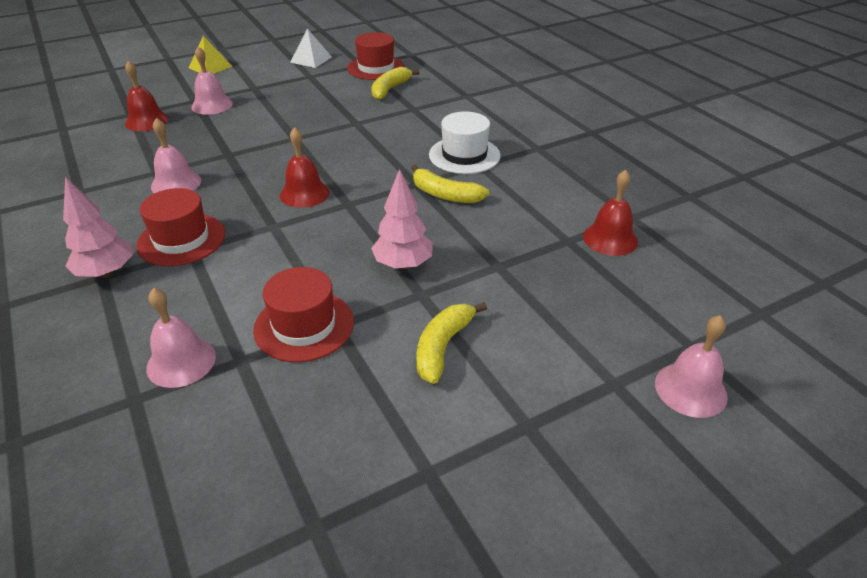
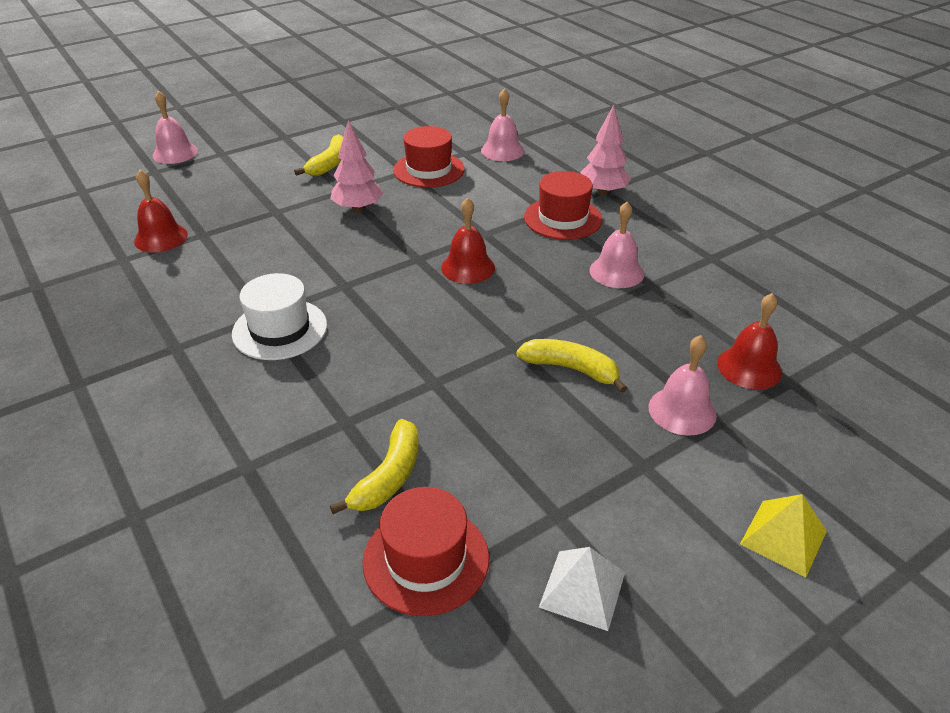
camera: 175 degrees right, 0 degrees up
(445, 195) = (313, 274): yellow banana -> yellow banana (571, 369)

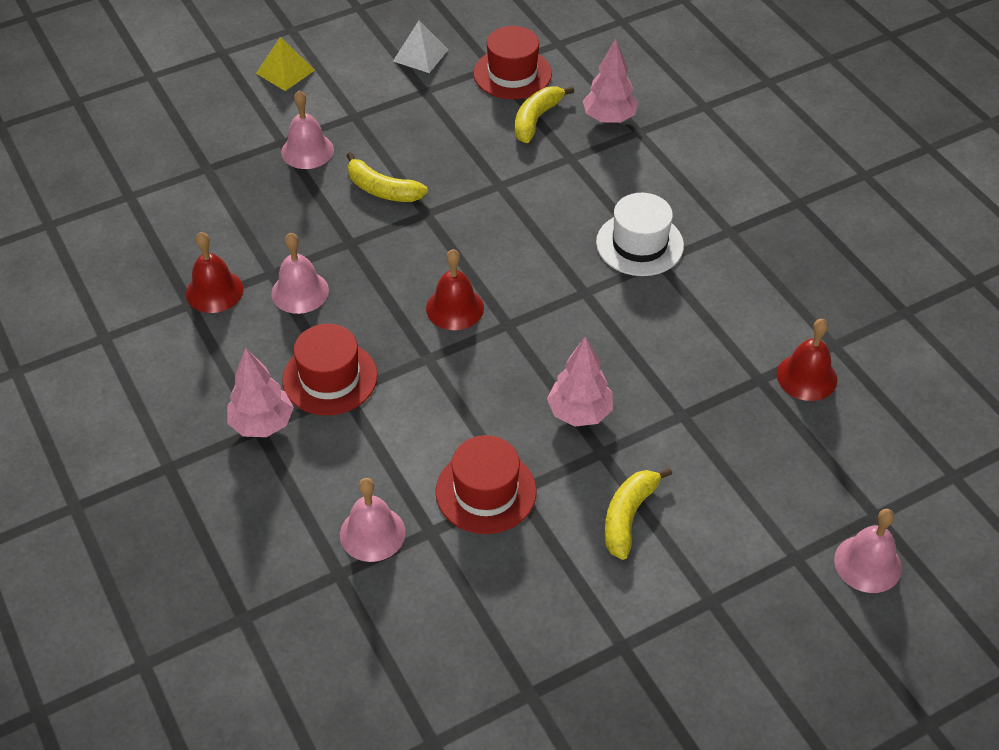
camera: 175 degrees left, 10 degrees up
(284, 485) = (609, 118): none -> pink tree
(749, 367) = (232, 182): red bell -> red bell (214, 291)

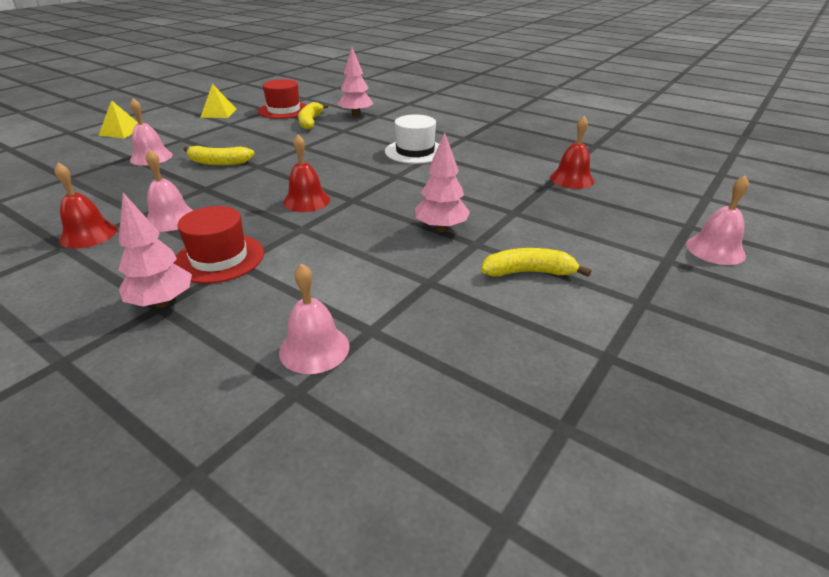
camera: 25 degrees left, 15 degrees down
(420, 55) = (218, 113): white pyramid -> yellow pyramid
(486, 491) = (402, 290): red hat -> none
(628, 516) = (529, 272): yellow banana -> yellow banana turned 90 degrees clockwise

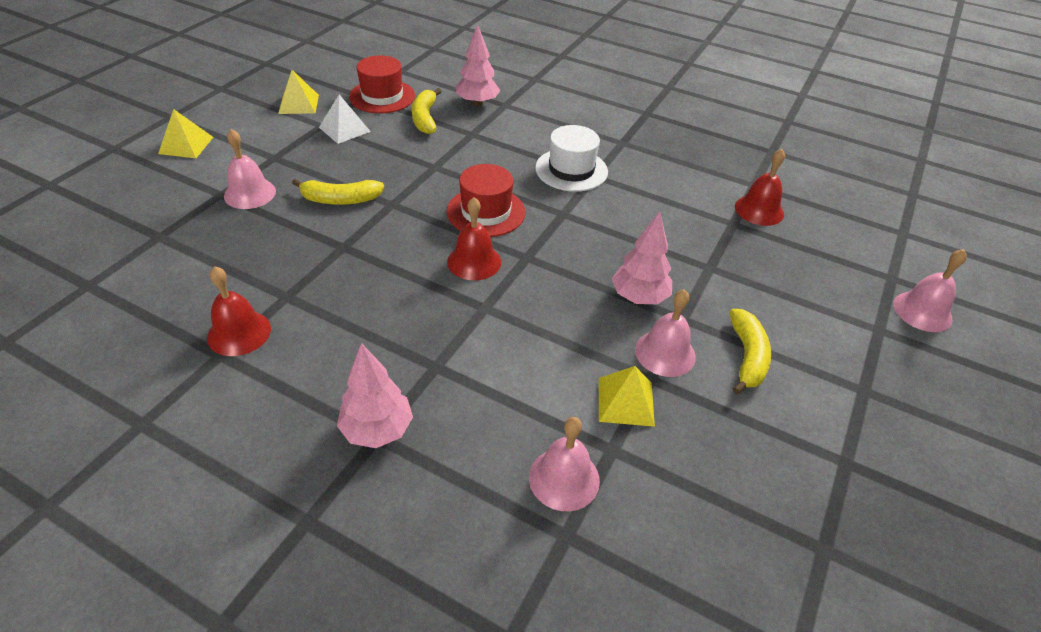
camera: 10 degrees left, 10 degrees up
(171, 219) = (326, 301): pink bell -> pink bell (665, 353)
(219, 258) = (411, 360): red hat -> red hat (486, 212)
(245, 126) = (344, 129): none -> white pyramid
(399, 297) = (626, 401): none -> yellow pyramid
(529, 272) = (747, 357): yellow banana -> yellow banana turned 105 degrees clockwise

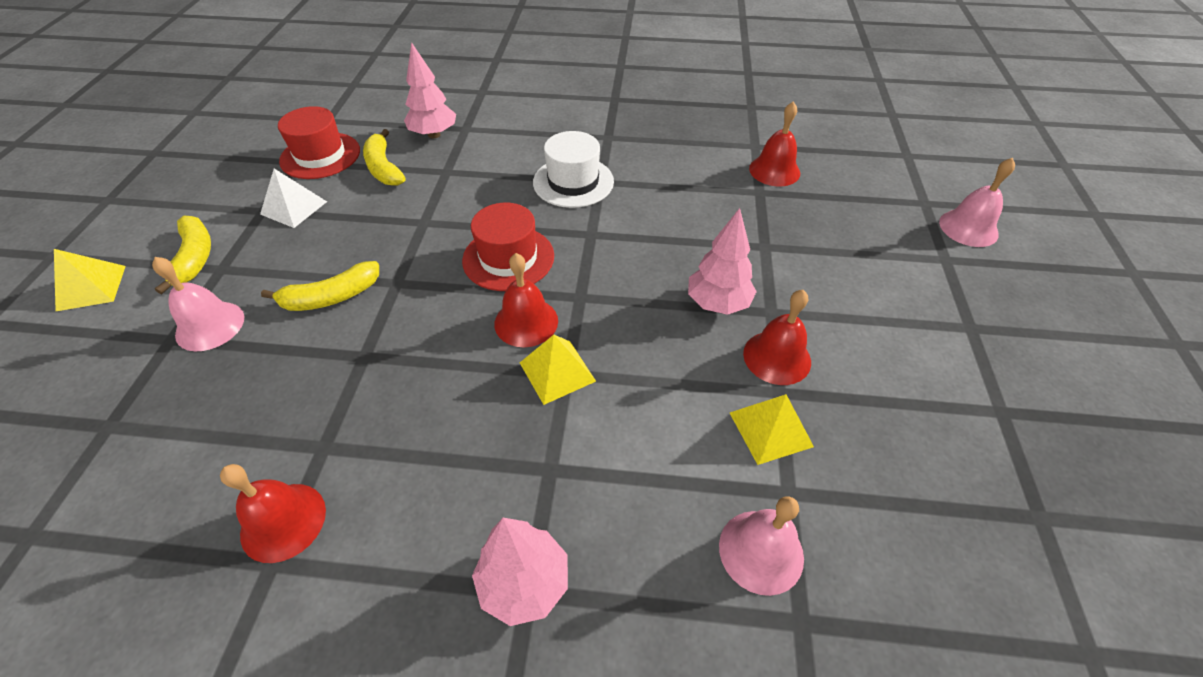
camera: 20 degrees left, 5 degrees up
(299, 104) = (221, 192): yellow pyramid -> yellow pyramid (557, 371)
(665, 353) = (777, 357): pink bell -> red bell
(747, 357) = (853, 332): yellow banana -> yellow banana (195, 258)

